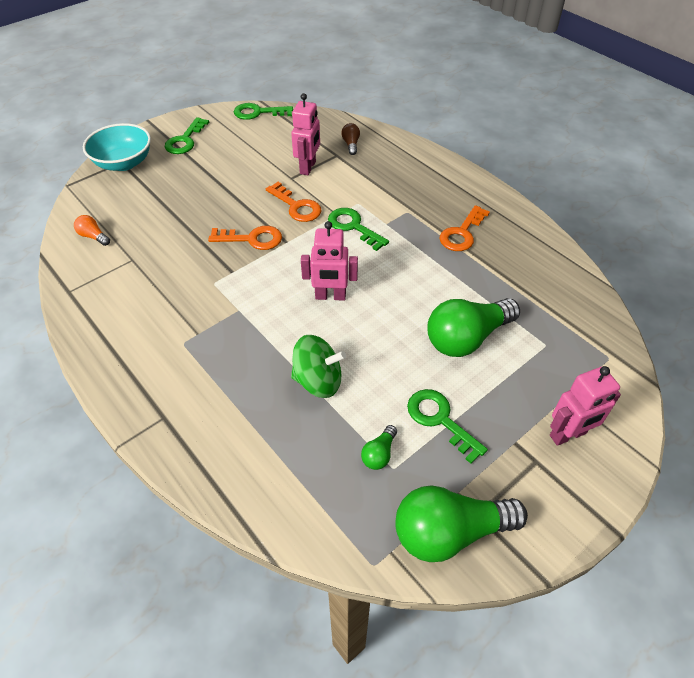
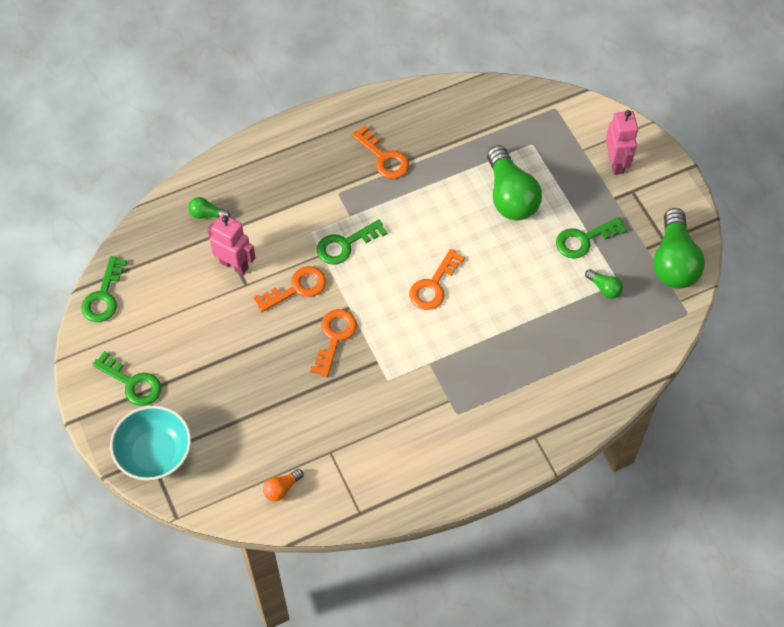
camera: 75 degrees left, 10 degrees up
(318, 381) = (526, 315): green spinning top -> none
(330, 296) = (433, 285): pink robot -> orange key
(351, 144) = (207, 214): brown light bulb -> green light bulb

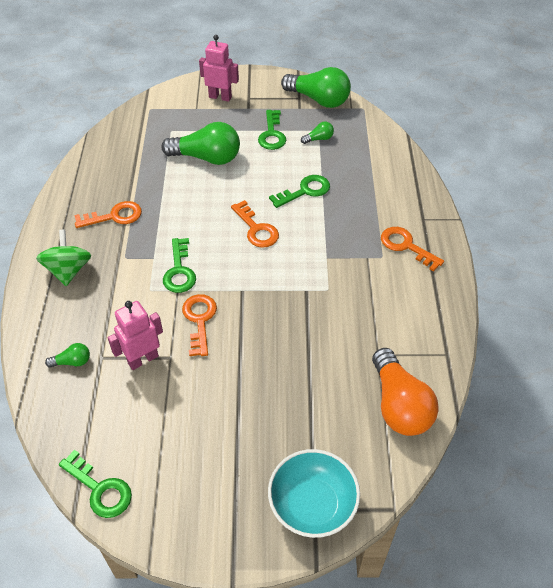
camera: 65 degrees left, 10 degrees down
(132, 383) = (219, 497): green key -> green key (305, 191)
(207, 214) = (72, 362): green light bulb -> green light bulb turned 135 degrees counterclockwise
(281, 488) = (399, 405): orange light bulb -> orange light bulb, size x2.24
(300, 157) = (68, 270): none -> green spinning top
(334, 338) = (266, 311): orange key -> orange key (406, 246)

